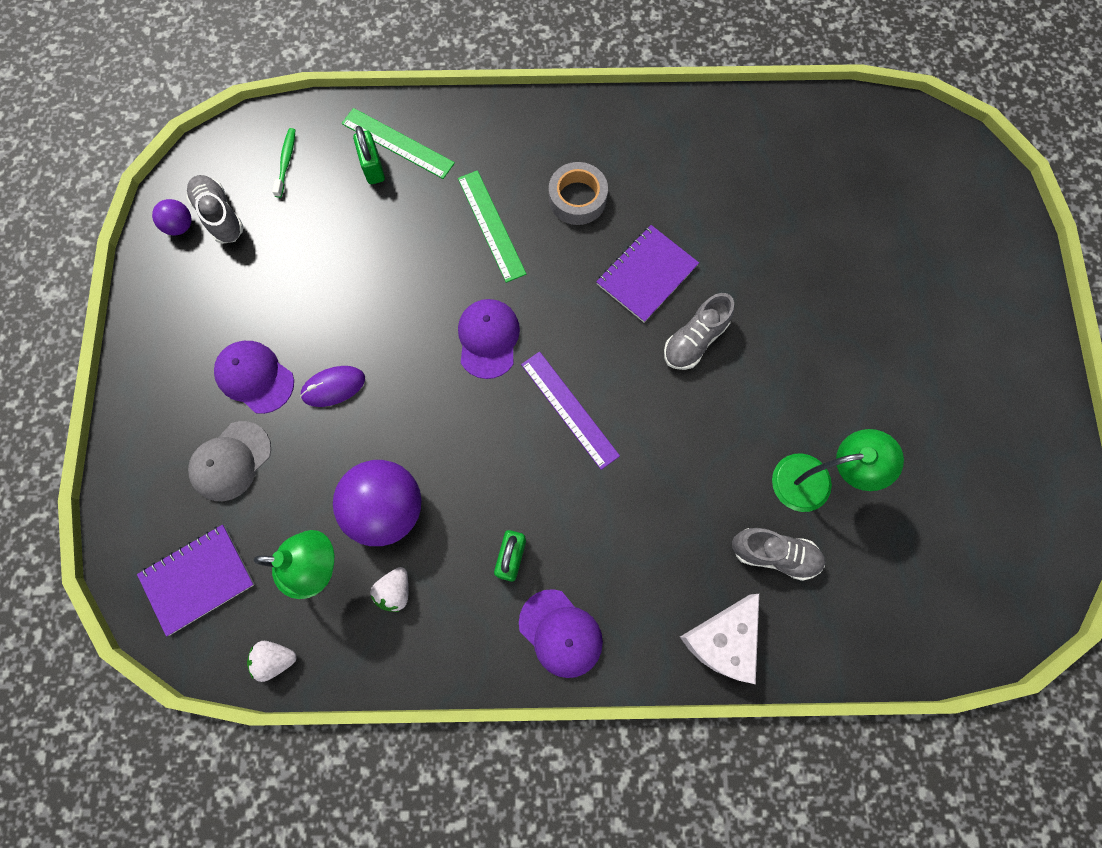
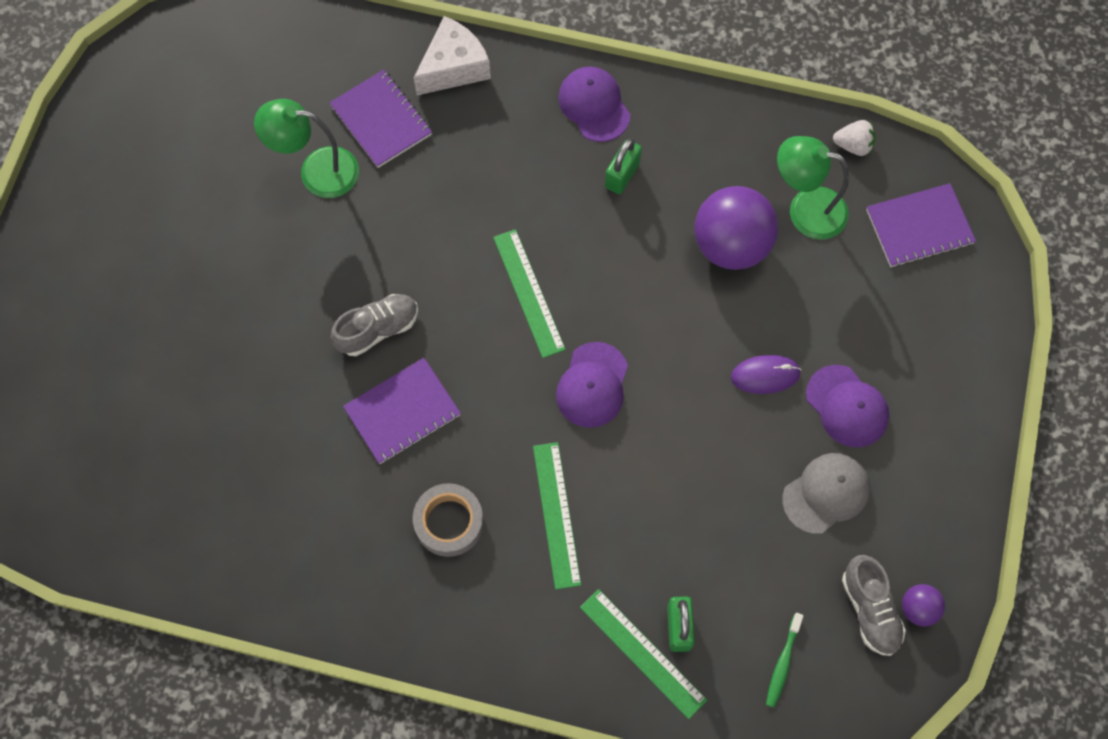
camera: 165 degrees left, 5 degrees down
(231, 461) = (879, 327): grey cap -> grey cap (826, 493)
(395, 591) = (736, 173): white strawberry -> none
(569, 409) = (529, 292): purple ruler -> green ruler
(774, 554) = (381, 120): grey shoe -> purple notebook

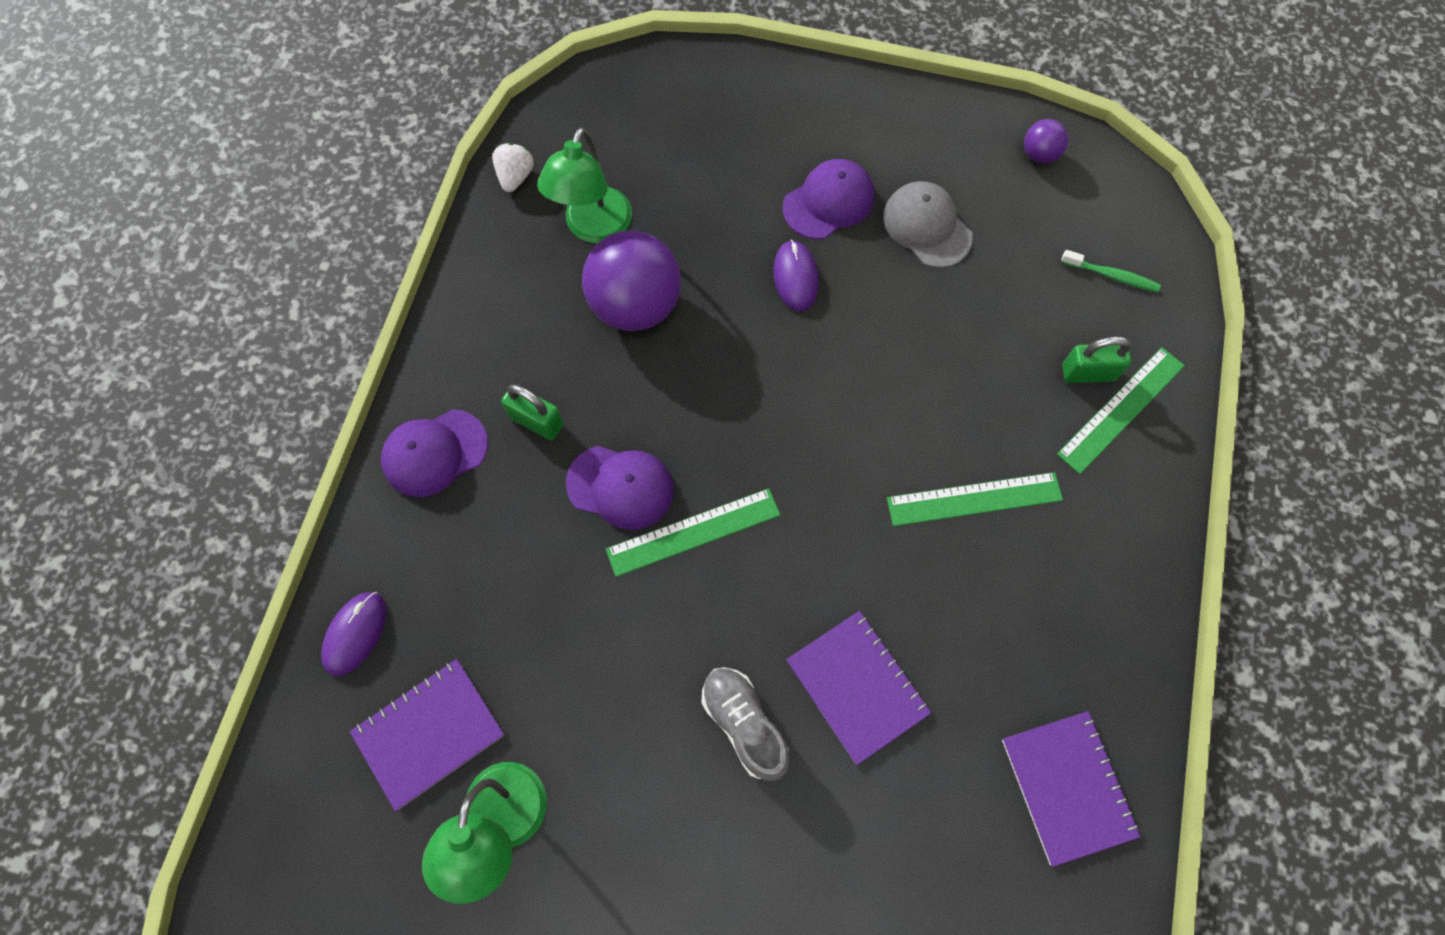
camera: 90 degrees left, 0 degrees up
(449, 522) = (995, 624): grey tape -> none
(454, 67) = (355, 633): white cheese -> purple mouse
(592, 385) = (813, 458): purple cap -> purple cap (620, 487)
(870, 610) = (1046, 195): grey shoe -> none
(919, 227) = (620, 122): purple notebook -> purple notebook (1067, 787)

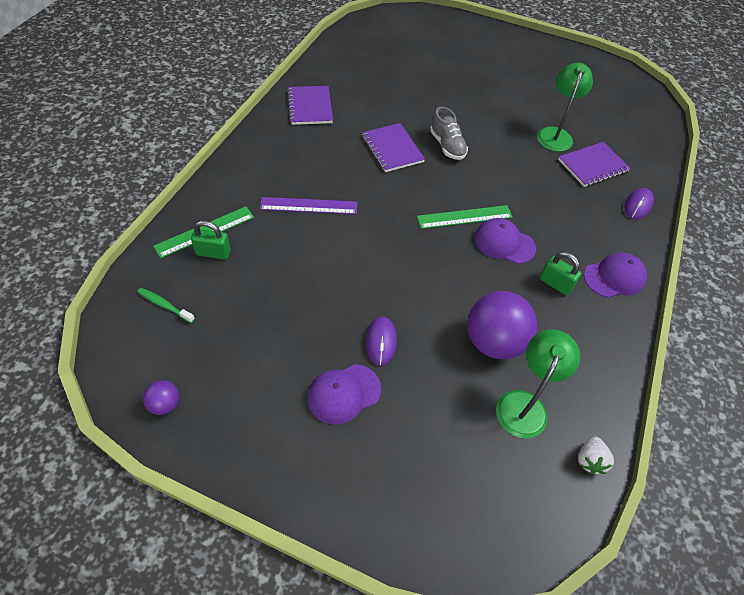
camera: 175 degrees left, 15 degrees down
(926, 226) = (277, 361): grey cap -> none
(974, 499) = (309, 206): green ruler -> purple ruler

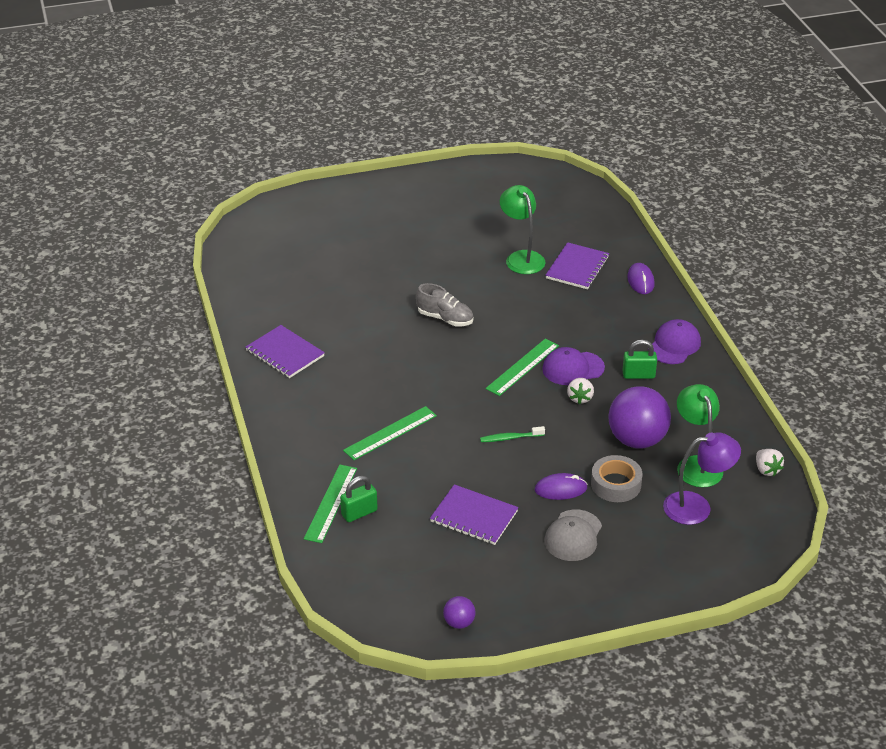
camera: 35 degrees left, 15 degrees down
(164, 305) = (371, 569): green toothbrush -> green toothbrush (510, 438)
(309, 206) = (390, 433): purple ruler -> green ruler
(343, 393) = (573, 536): purple cap -> grey cap
(381, 341) = (560, 489): purple mouse -> purple mouse turned 60 degrees counterclockwise
(392, 149) = (403, 347): purple notebook -> purple notebook (474, 516)
(432, 371) = (616, 484): none -> grey tape
(482, 449) = (697, 507): none -> purple lamp
(483, 271) = (580, 398): none -> white strawberry

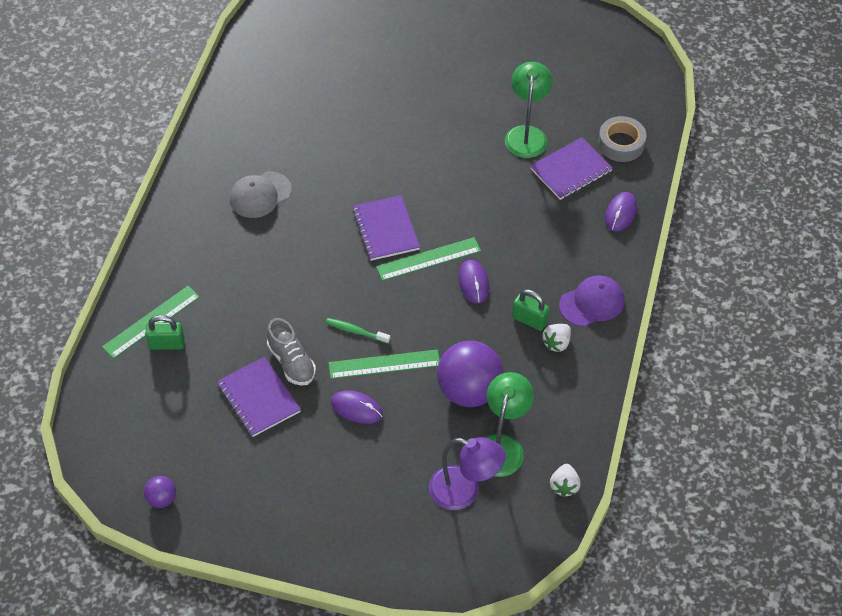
camera: 30 degrees right, 15 degrees up
(285, 353) = (232, 144): purple notebook -> purple notebook (386, 229)
(390, 433) = (256, 274): green ruler -> green ruler (384, 364)
(445, 318) = (401, 171): grey shoe -> grey shoe (291, 362)
(572, 368) = (473, 283): purple cap -> purple mouse
(573, 536) = (328, 463): grey cap -> grey cap (260, 195)
(580, 398) = (453, 319): white strawberry -> white strawberry (556, 343)
(616, 484) = (410, 429): grey tape -> grey tape (621, 144)

